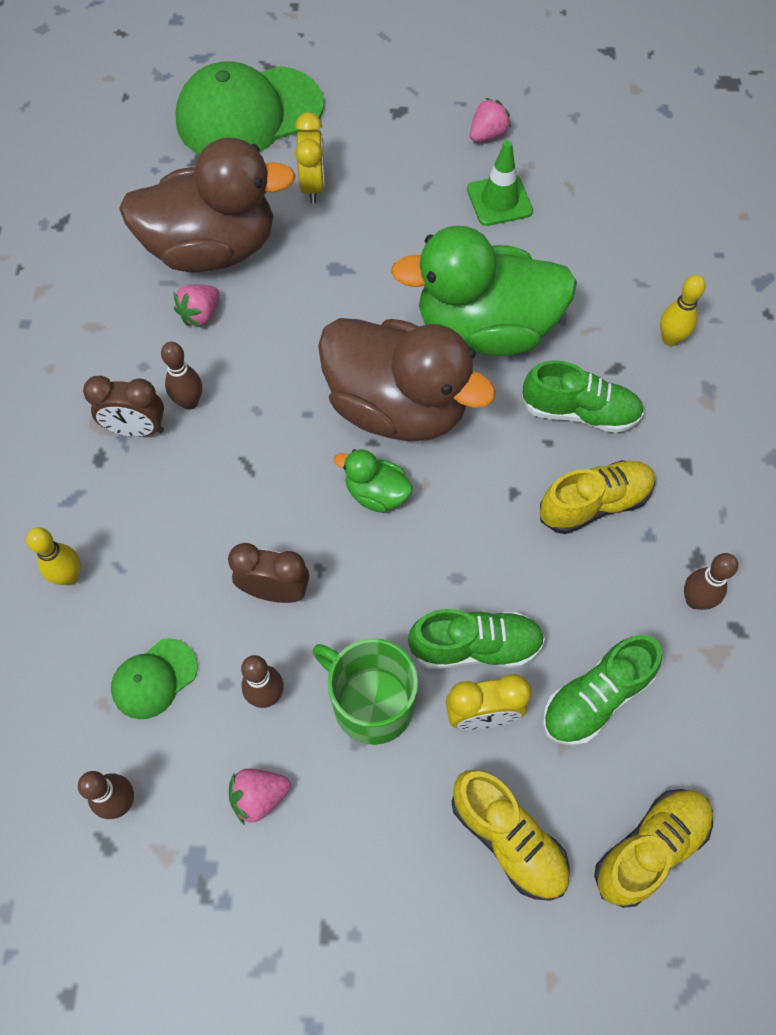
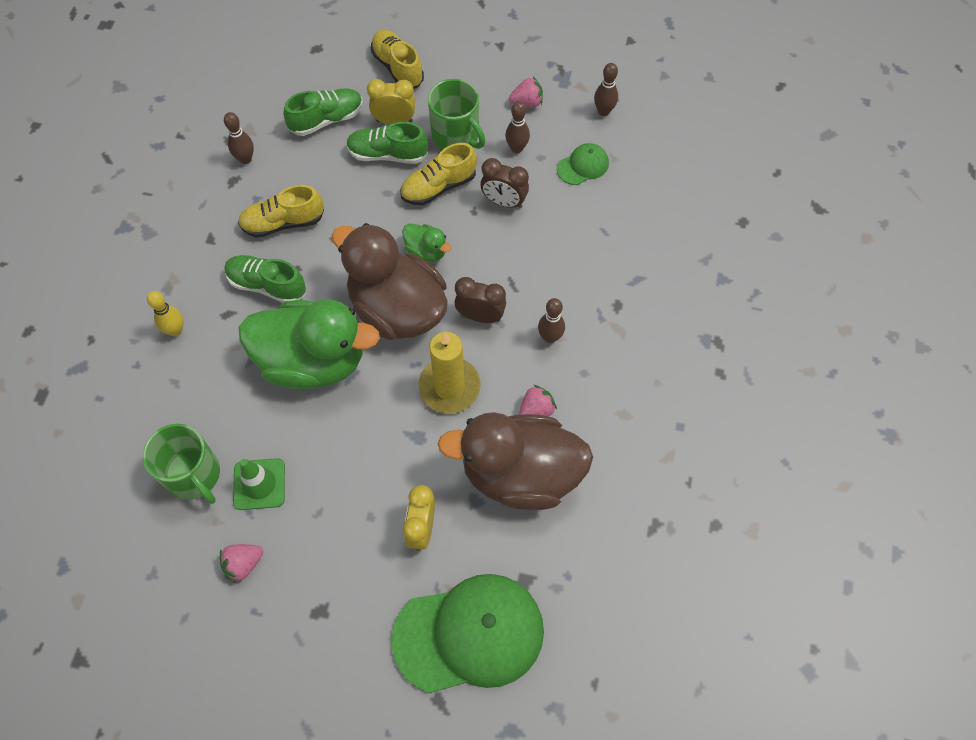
camera: 170 degrees left, 0 degrees up
(69, 576) = (636, 230): yellow bowling pin -> none
(137, 429) = (590, 322): brown clock -> brown clock (480, 316)
(309, 325) = (449, 387): none -> yellow candle
(573, 198) = (193, 475): none -> green mug
(649, 848) = (325, 54): yellow shoe -> yellow shoe (439, 187)

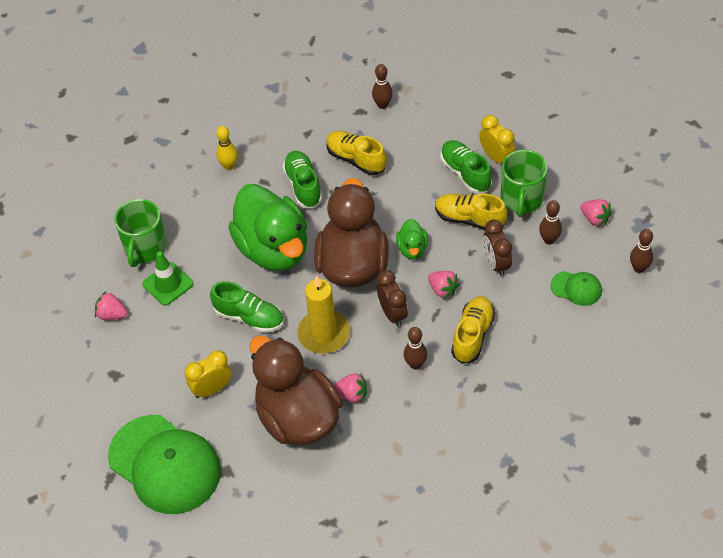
camera: 55 degrees right, 10 degrees down
(326, 120) = (457, 122): green shoe -> green shoe (249, 317)
(397, 67) = (542, 127): yellow shoe -> yellow shoe (472, 335)
(492, 260) = (442, 290): none -> pink strawberry

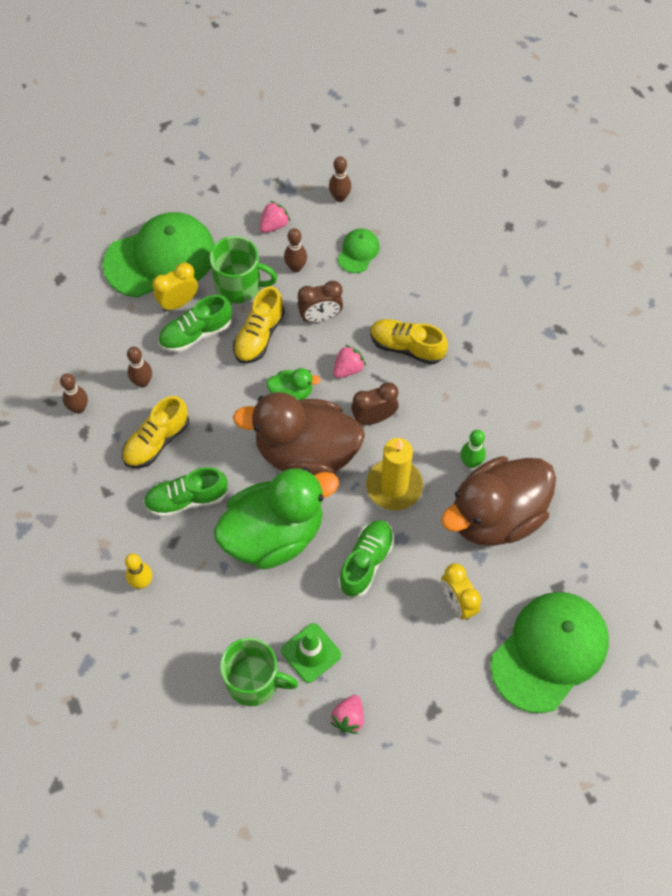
camera: 90 degrees left, 10 degrees up
(351, 394) = (470, 462): pink strawberry -> green bowling pin
(415, 364) = (438, 401): brown bowling pin -> brown bowling pin (142, 382)
(541, 139) = (160, 258): none -> green cap

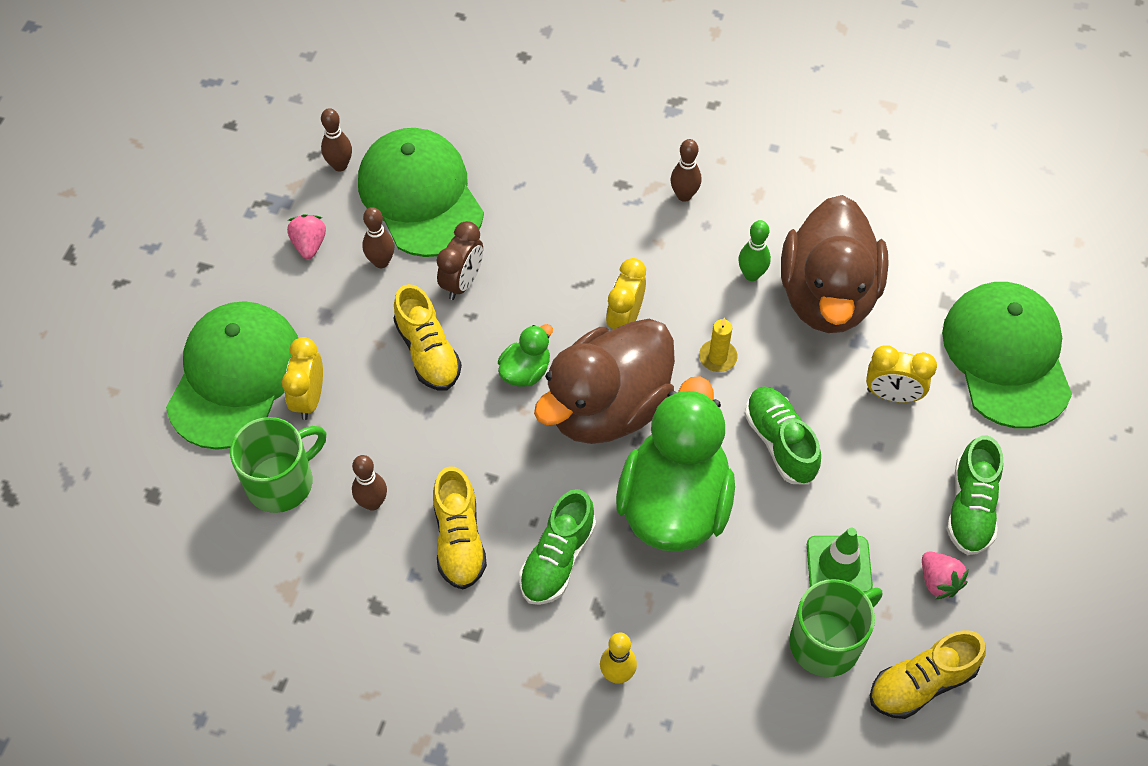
camera: 50 degrees left, 5 degrees down
(79, 408) = (341, 590): brown bowling pin -> brown bowling pin (684, 195)
(196, 333) = (365, 409): green shoe -> green shoe (970, 508)
(239, 285) = (348, 327): green mug -> green mug (281, 482)
(348, 369) = (547, 301): pink strawberry -> none
(358, 252) = (420, 195): green cap -> green cap, size x2.22
(374, 417) = (624, 319): brown clock -> yellow clock
(394, 486) = (717, 357): yellow candle -> yellow candle, size x0.52
(407, 347) = (572, 234): yellow shoe -> yellow shoe (921, 683)

